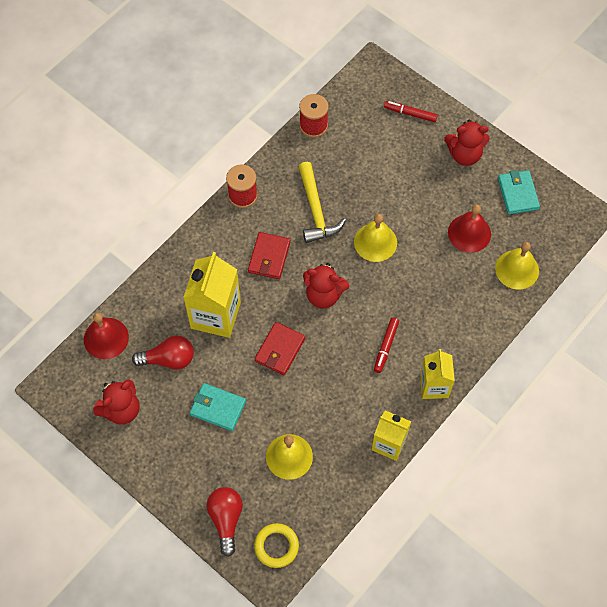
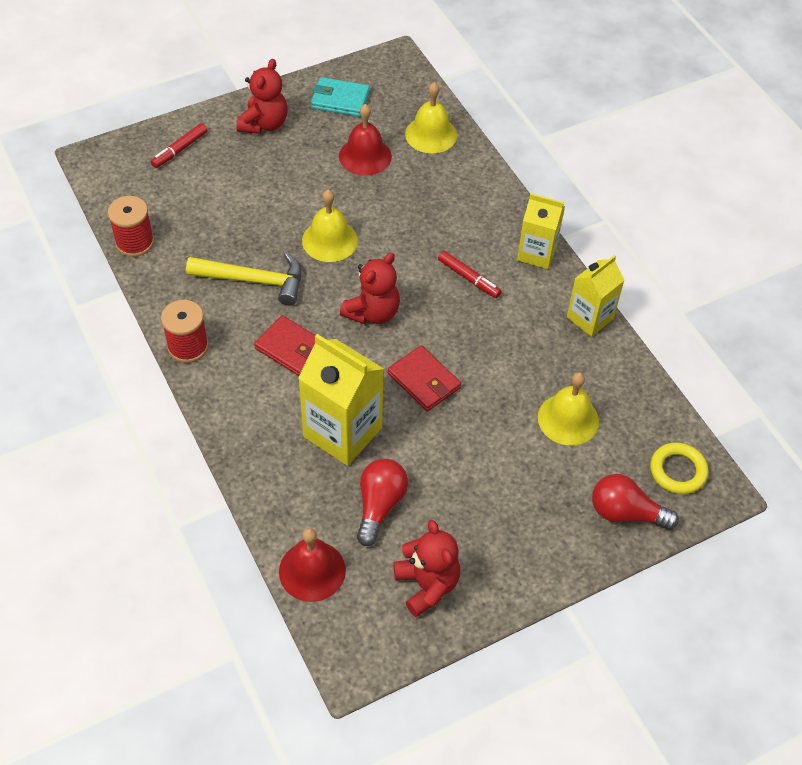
camera: 70 degrees left, 10 degrees down
(218, 408) = (473, 472): turquoise wallet -> none

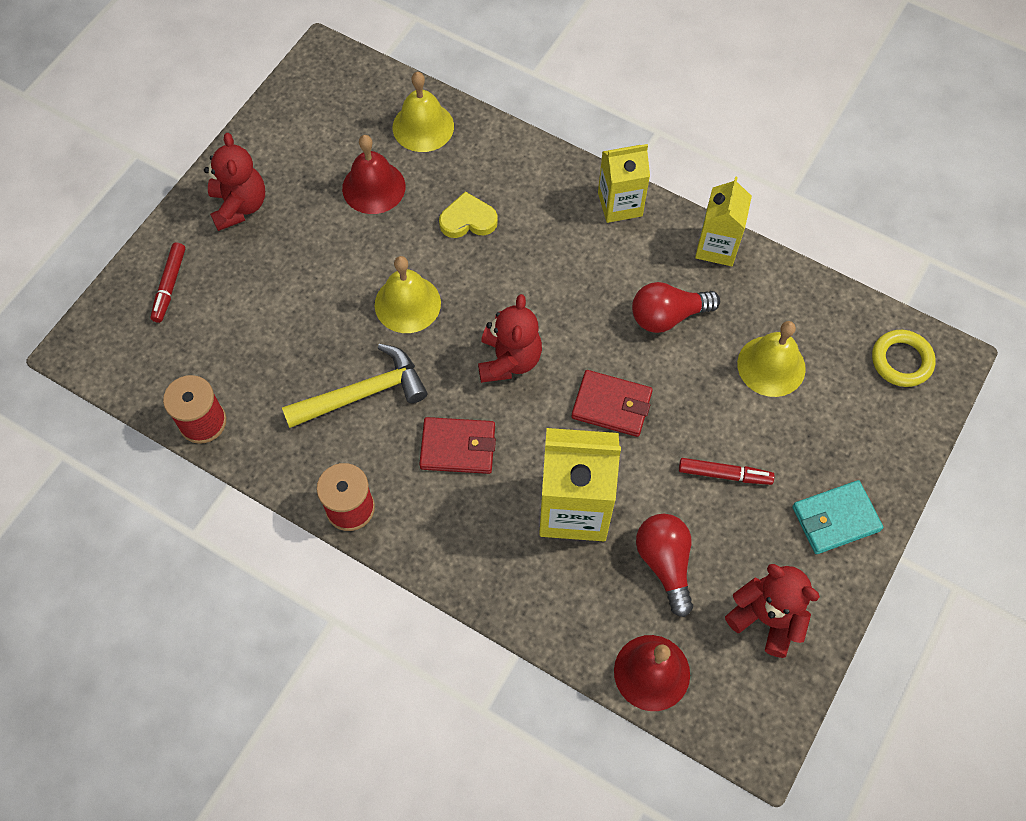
camera: 30 degrees left, 10 degrees up
(340, 100) = (300, 135): turquoise wallet -> turquoise wallet (835, 519)
(415, 208) = (468, 220): none -> yellow heart
(469, 278) = (575, 268): red marker -> red marker (724, 474)
(625, 513) = (886, 431): red light bulb -> red light bulb (667, 316)

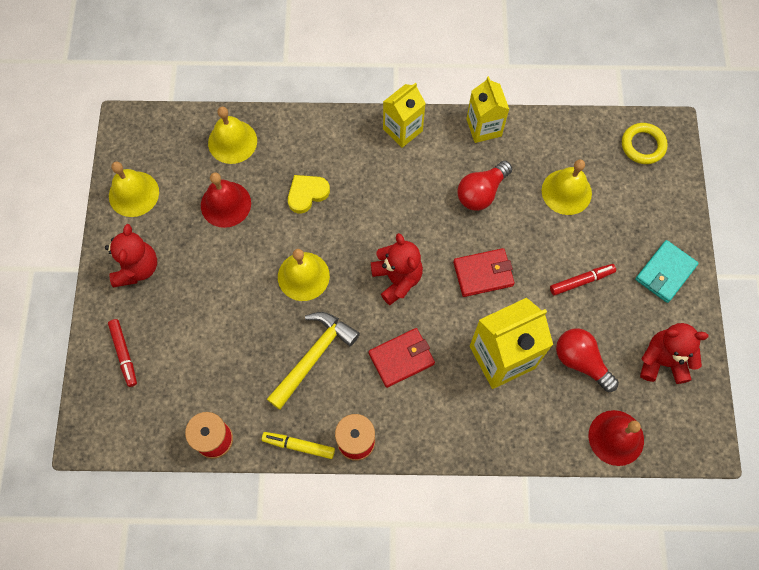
camera: 30 degrees left, 5 degrees up
(239, 206) = (137, 268): red teddy bear -> red teddy bear turned 45 degrees clockwise
(285, 130) = (133, 194): none -> yellow bell
(286, 478) = (299, 446): none -> yellow marker

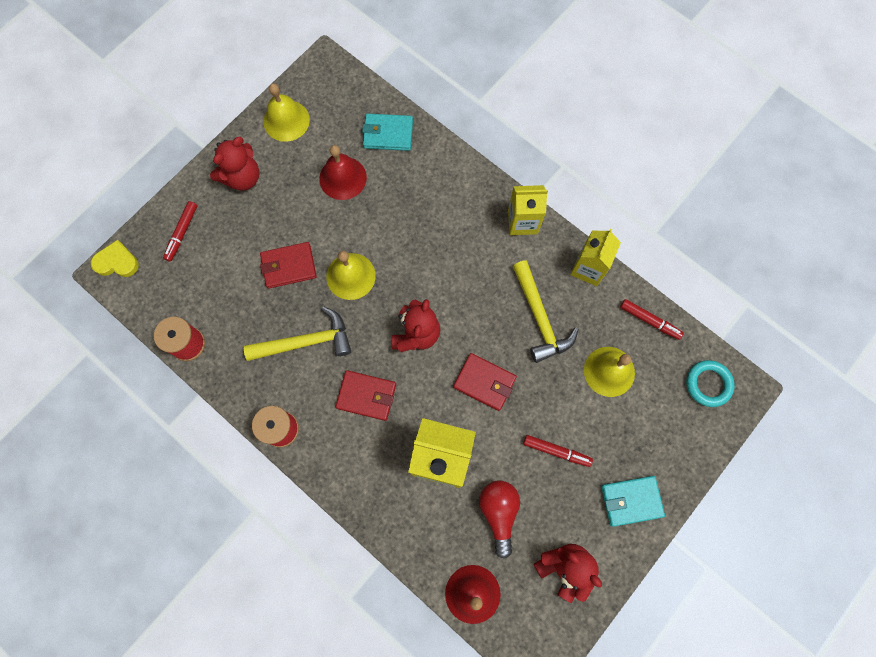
camera: 40 degrees right, 5 degrees up
(232, 141) = (388, 134): yellow bell -> turquoise wallet
(244, 308) = (289, 266): none -> red wallet
(299, 446) = (239, 398): yellow marker -> none
(307, 194) = (407, 216): yellow heart -> yellow heart (117, 262)
(481, 192) = (540, 318): red light bulb -> yellow hammer
(562, 132) = (649, 321): none -> red marker
(643, 145) = (708, 384): yellow ring -> turquoise ring

